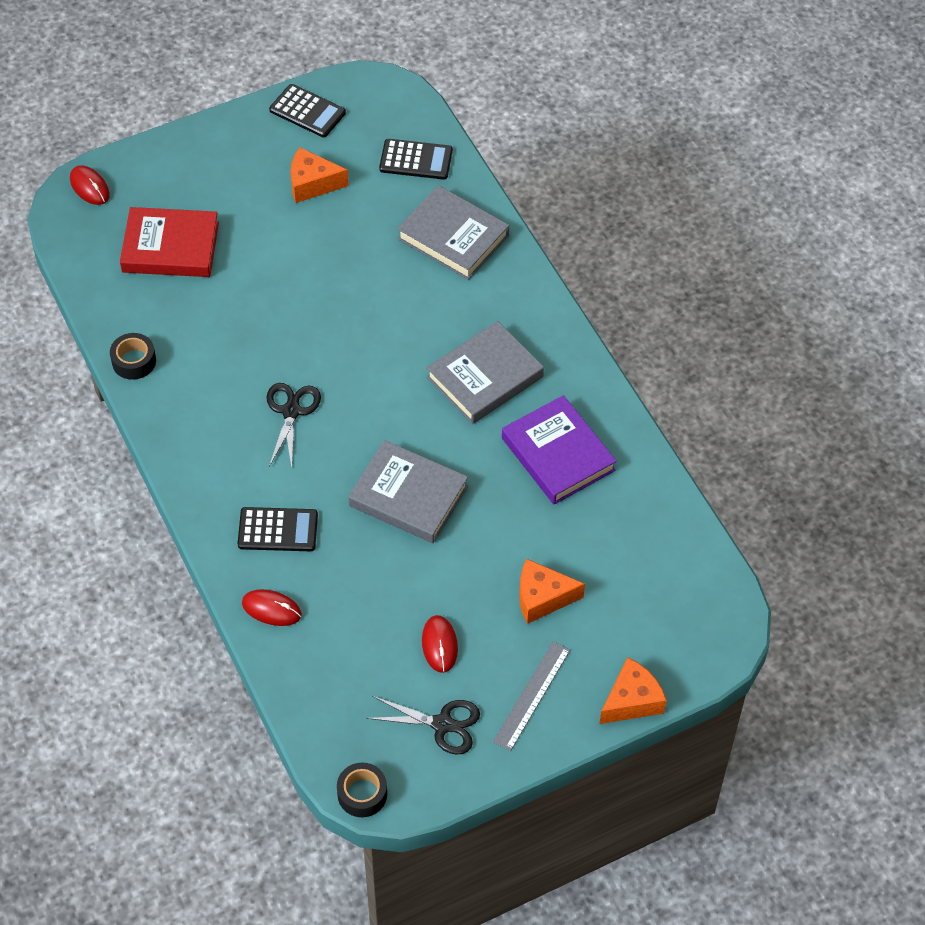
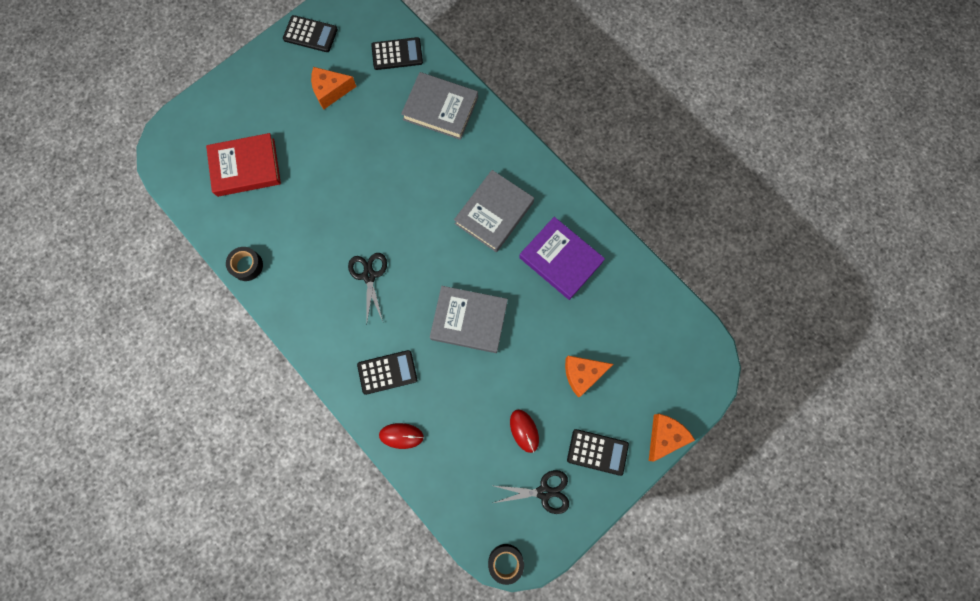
camera: 15 degrees left, 20 degrees up
(89, 187) = (173, 133): red mouse -> none
(532, 695) = (597, 452): grey ruler -> black calculator

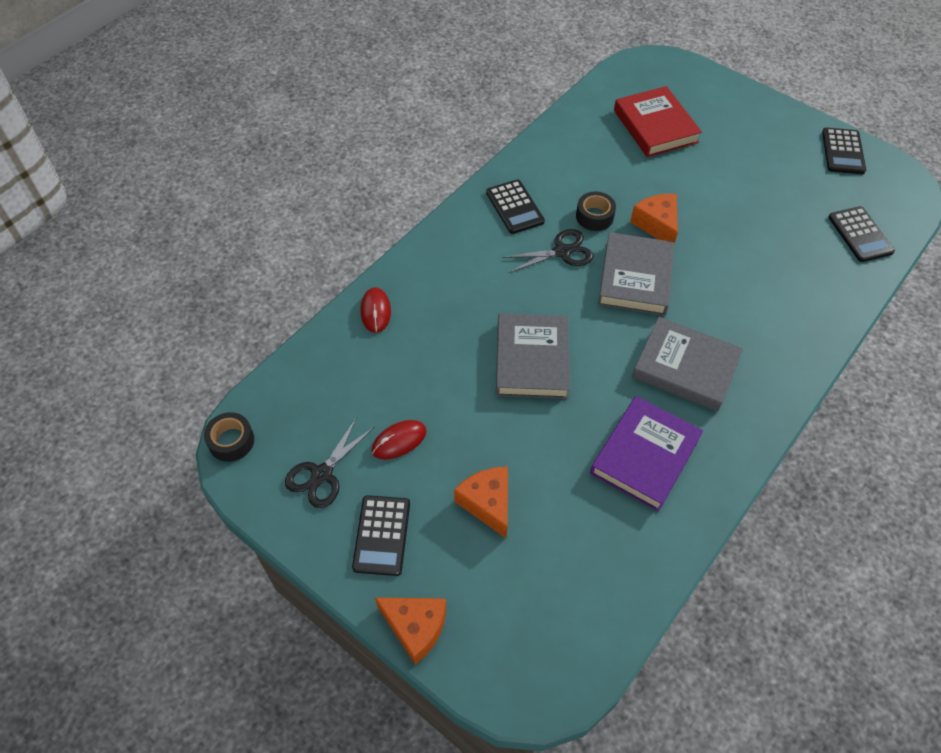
camera: 80 degrees right, 20 degrees down
(247, 265) = (543, 146): black tape -> black tape (594, 216)
(331, 91) = (779, 181): orange cheese -> orange cheese (657, 225)
(387, 372) = (449, 286): black calculator -> black calculator (514, 207)
(440, 108) = (807, 289): grey book -> grey book (635, 278)
(544, 492) = (322, 475): black scissors -> black scissors turned 45 degrees clockwise

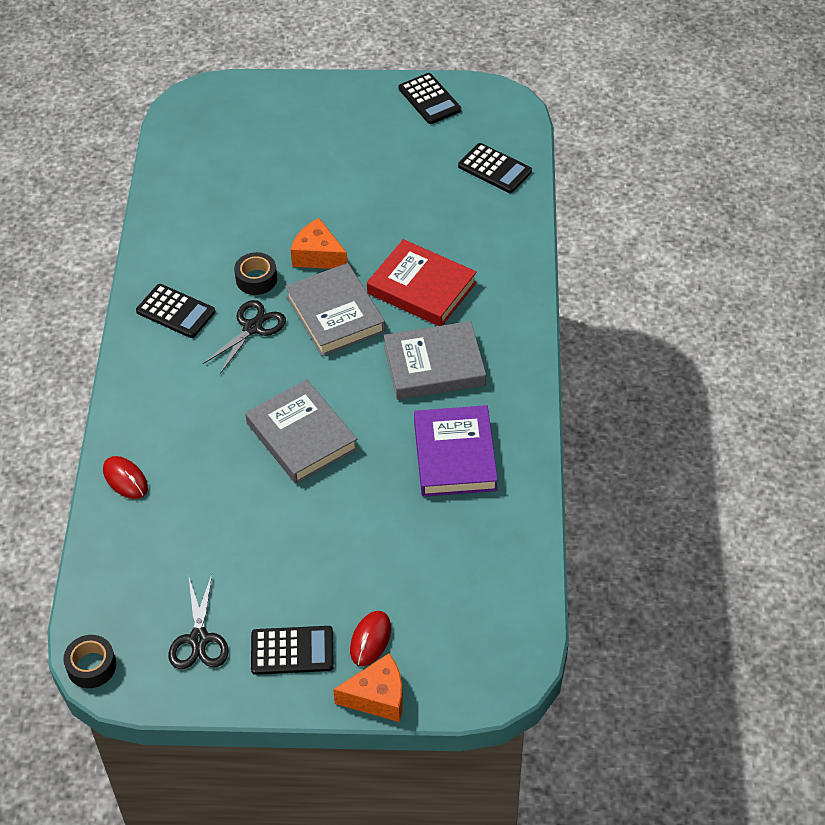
camera: 35 degrees left, 5 degrees down
(382, 535) = (292, 651): black calculator -> black calculator turned 60 degrees counterclockwise
(399, 441) = (242, 571): red mouse -> red mouse (370, 639)
(487, 503) = (358, 571): orange cheese -> none
(655, 126) = (246, 163): red book -> red book (421, 288)

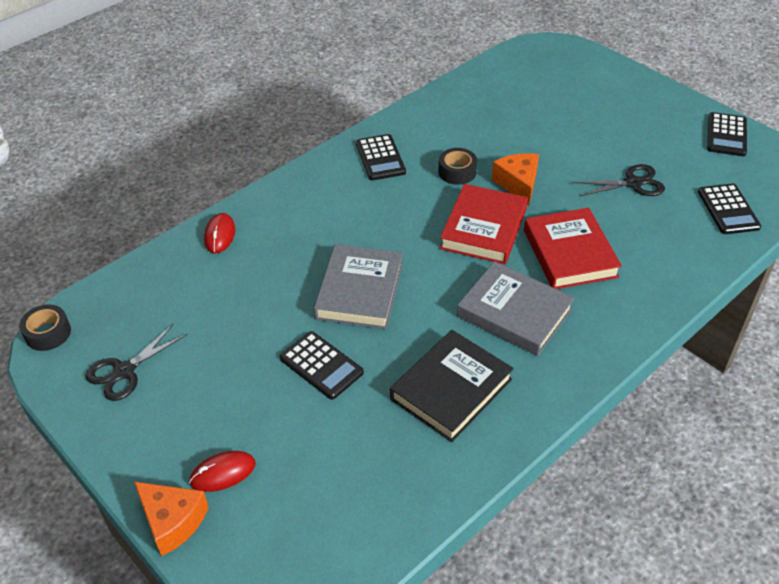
camera: 45 degrees right, 5 degrees down
(252, 327) = (416, 199): black scissors -> black scissors (633, 183)
(292, 651) = (165, 432): black calculator -> black calculator (321, 365)
(335, 314) = (483, 228): grey book -> red book
(455, 455) = (451, 389): purple book -> black book

